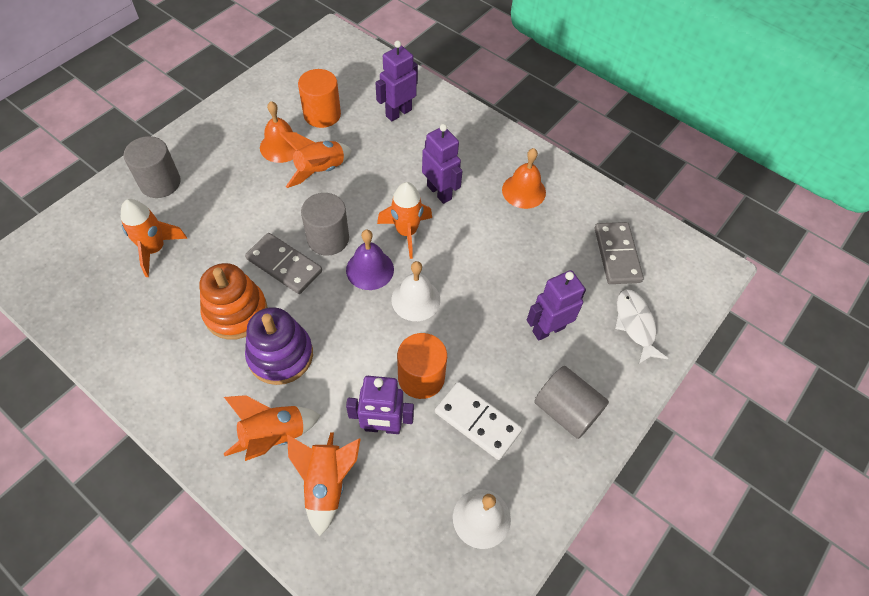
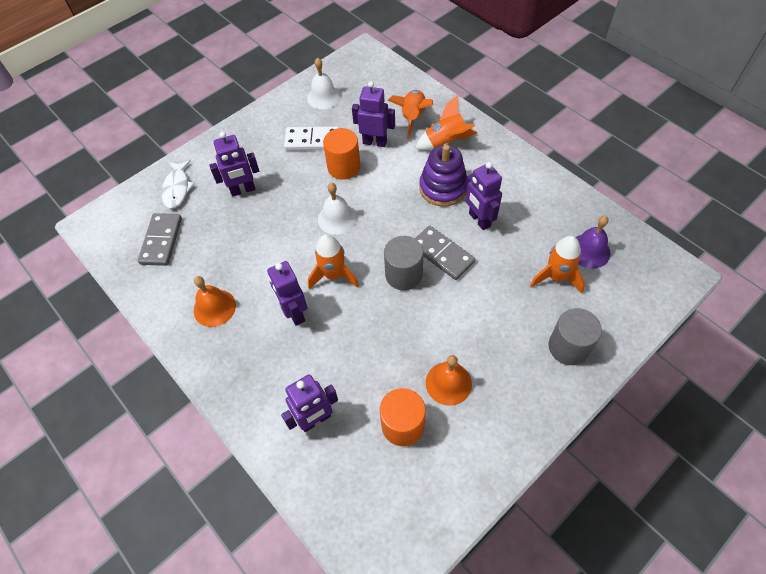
camera: 165 degrees left, 0 degrees up
(236, 312) = (479, 220): orange stacking toy -> purple robot
(320, 170) = (408, 348): orange rocket -> none
(370, 269) = (370, 245): purple bell -> purple bell (589, 251)
(477, 422) = (312, 140): white domino -> white domino turned 45 degrees counterclockwise
(566, 410) = (252, 142): grey cylinder -> none

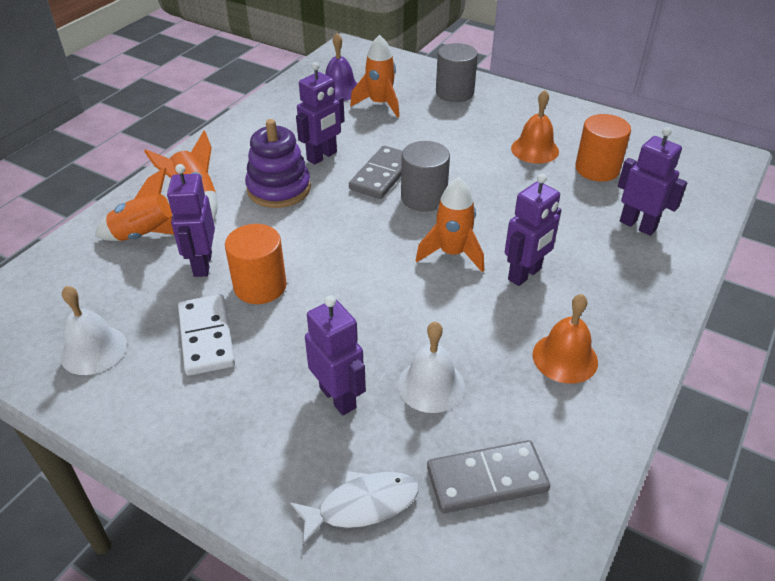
camera: 110 degrees left, 15 degrees down
(337, 218) = (360, 271): white bell -> white bell (431, 385)

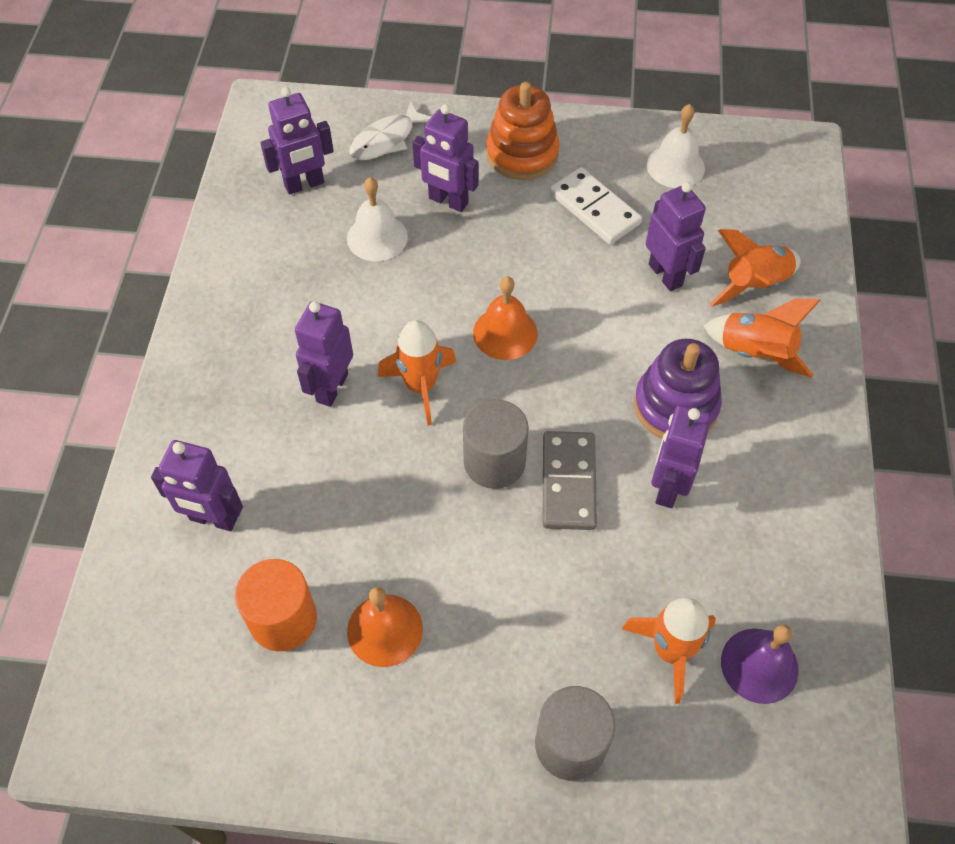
camera: 155 degrees right, 15 degrees up
(224, 423) = (522, 154): none -> orange stacking toy
(260, 286) = (590, 273): orange cylinder -> none
(487, 479) = (304, 185): grey domino -> purple robot
(565, 358) = (267, 304): orange bell -> orange bell (505, 333)

